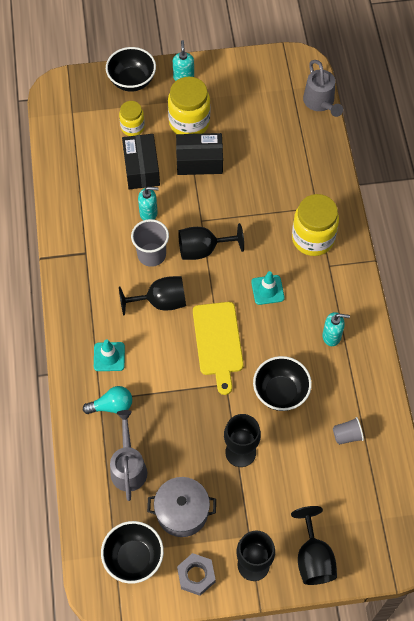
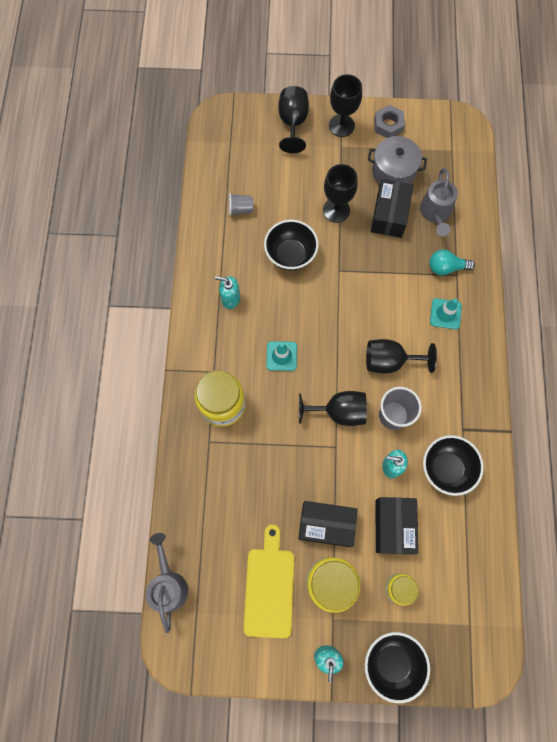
camera: 170 degrees left, 10 degrees up
(133, 558) = (437, 144): black bowl -> black bowl (446, 468)
(180, 456) = (389, 215): none -> black box
(218, 342) = (340, 311): yellow cutting board -> yellow cutting board (269, 587)

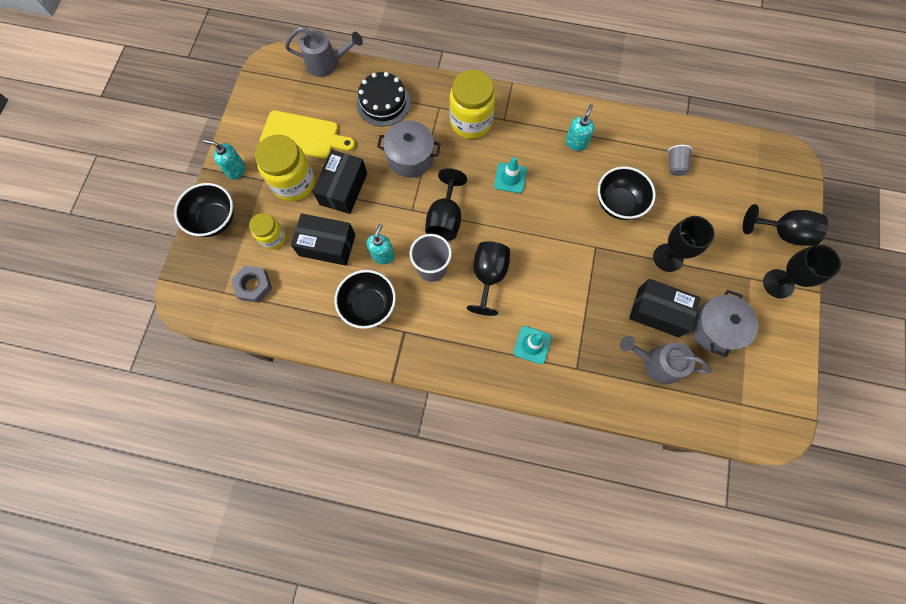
camera: 100 degrees right, 0 degrees up
(212, 504) = (383, 103): none -> black cake
(276, 460) = (410, 158): none -> grey pot
(388, 125) = (778, 336): grey nut -> grey nut (254, 286)
(446, 267) = (587, 359): turquoise light bulb -> none

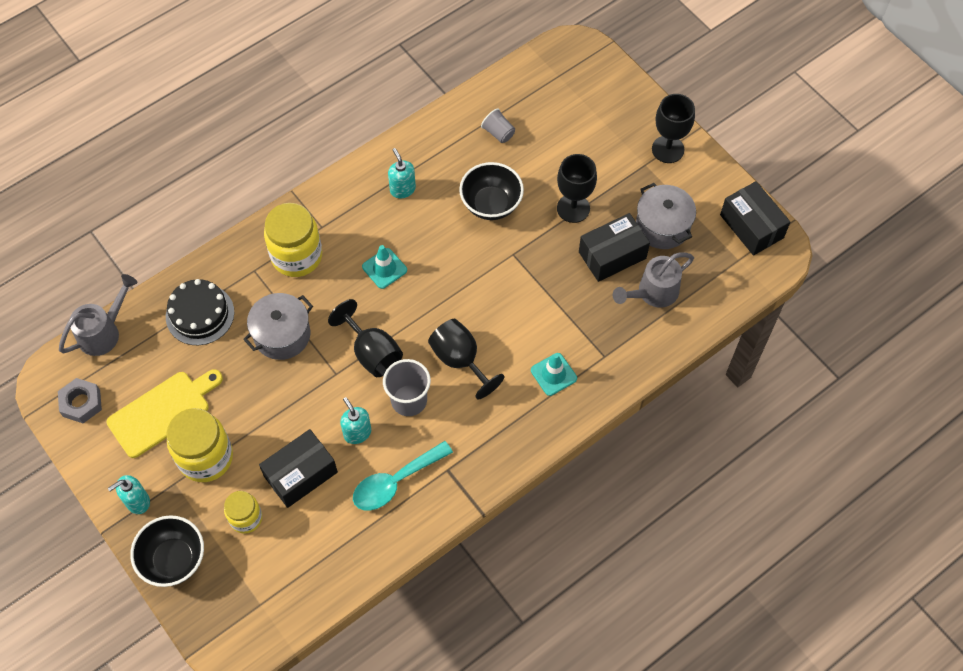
camera: 50 degrees left, 10 degrees down
(254, 286) = (280, 571): grey nut -> grey nut (81, 403)
(343, 189) = (256, 417): black box -> black box (751, 226)
(369, 306) = (395, 481): black bowl -> turquoise spoon
(782, 232) = (629, 109): black goblet -> none

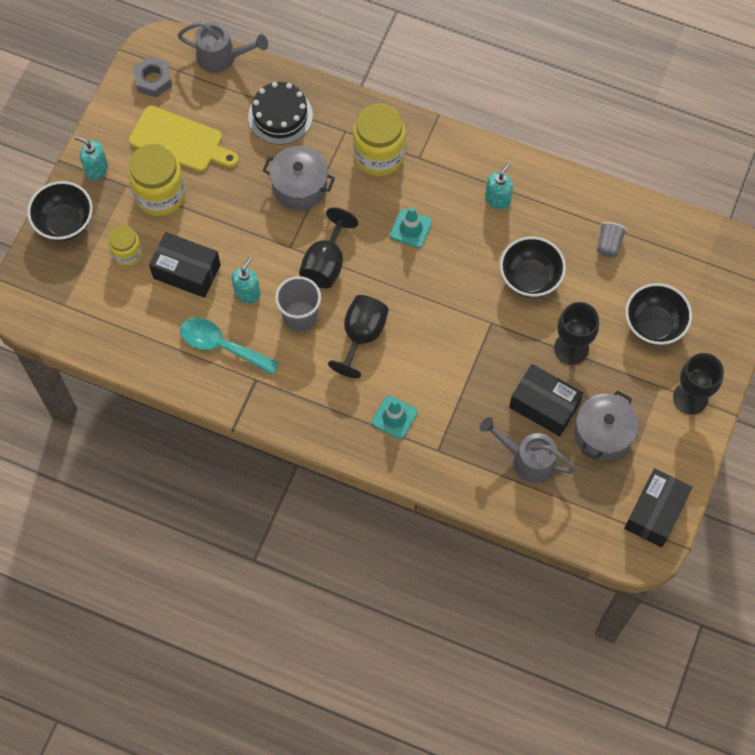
camera: 60 degrees right, 5 degrees up
(589, 140) = (653, 325): none -> black bowl

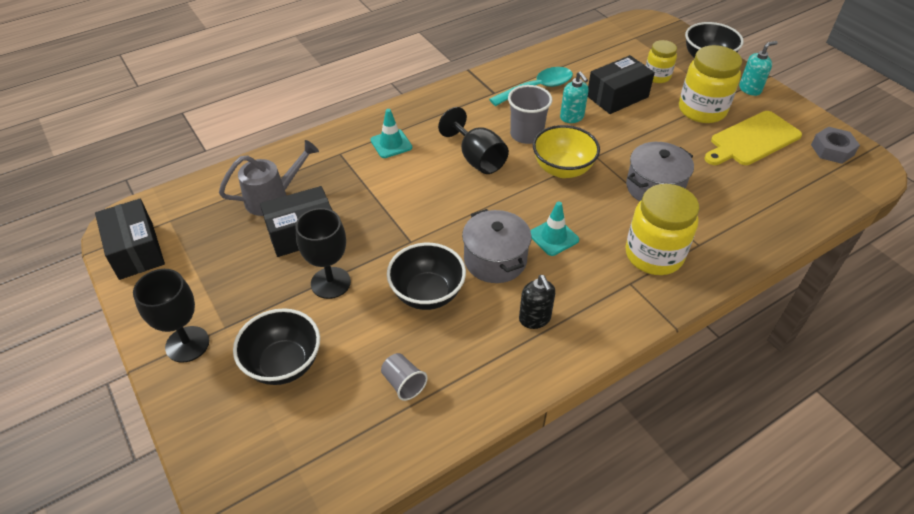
camera: 125 degrees right, 20 degrees down
(222, 57) = (840, 201): grey watering can -> none
(280, 116) = (745, 209): black cake -> none
(326, 263) = (562, 169): black goblet -> yellow bowl
(497, 199) = (535, 319): turquoise soap dispenser -> black soap dispenser
(603, 434) = (235, 257): grey pot -> grey pot (495, 260)

